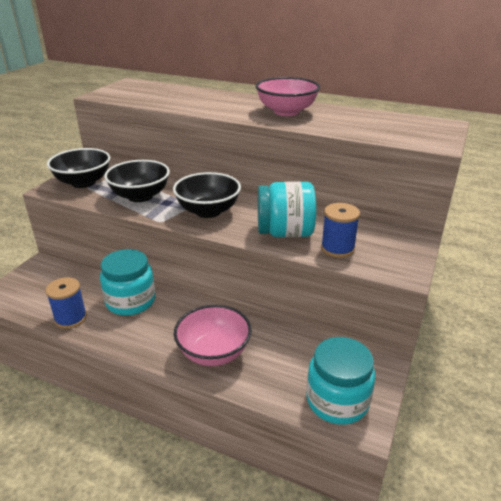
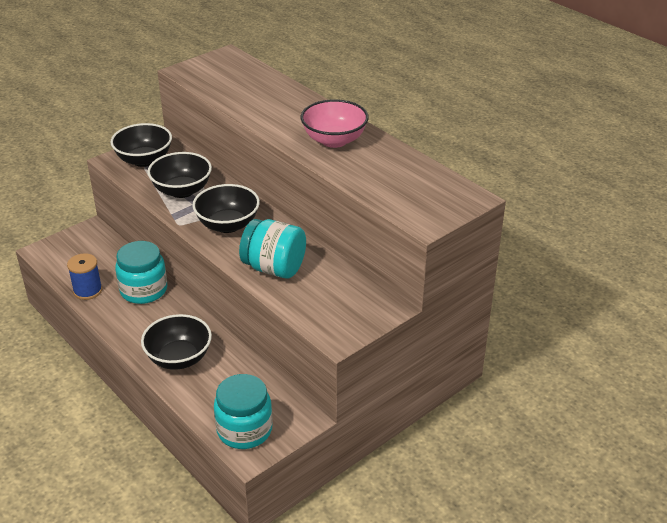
camera: 25 degrees right, 5 degrees up
(214, 352) = (179, 358): pink bowl -> black bowl
(337, 248) = (304, 298): blue spool -> none

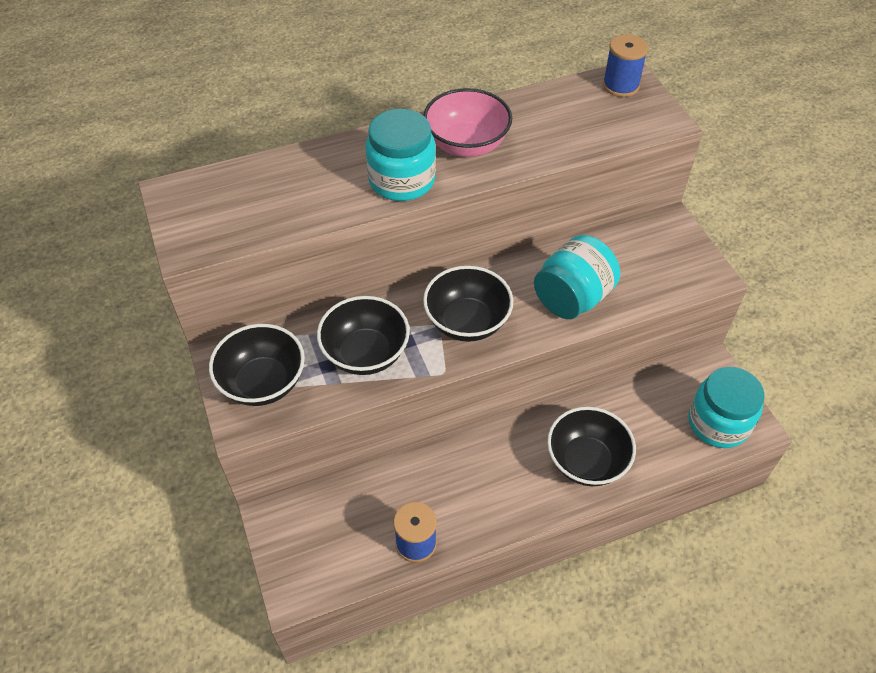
camera: 70 degrees left, 15 degrees up
(144, 290) = (442, 475): turquoise jar -> turquoise jar (402, 180)
(456, 195) = (620, 86): none -> blue spool

